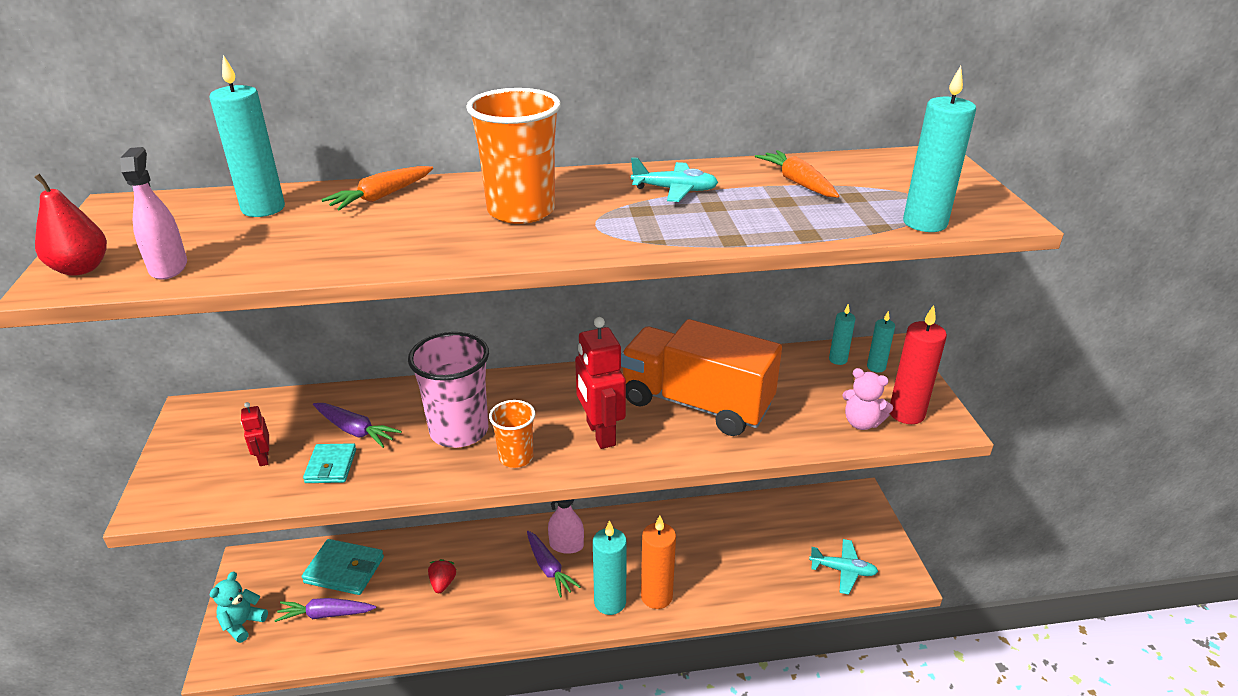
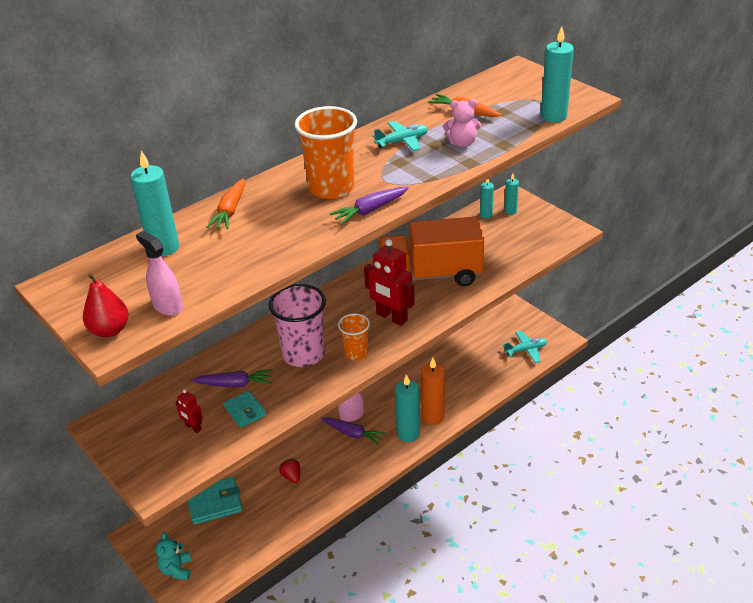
camera: 30 degrees left, 5 degrees up
(326, 614) = (230, 534): purple carrot -> purple carrot (370, 210)
(861, 423) = (529, 248): pink teddy bear -> pink teddy bear (462, 143)
(906, 413) = (548, 232): red candle -> none

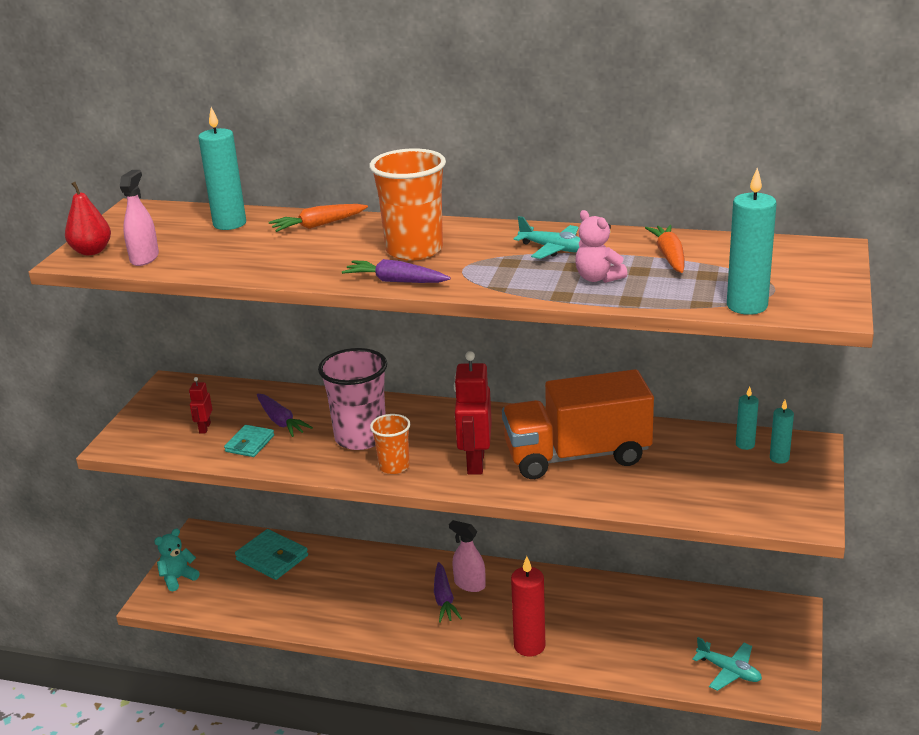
camera: 55 degrees right, 10 degrees down
(291, 476) = (347, 588): red strawberry -> none
(408, 434) = (484, 639): turquoise candle -> none
(430, 275) = (577, 456): orange truck -> orange truck turned 60 degrees counterclockwise
(433, 417) = (529, 646): orange candle -> red candle

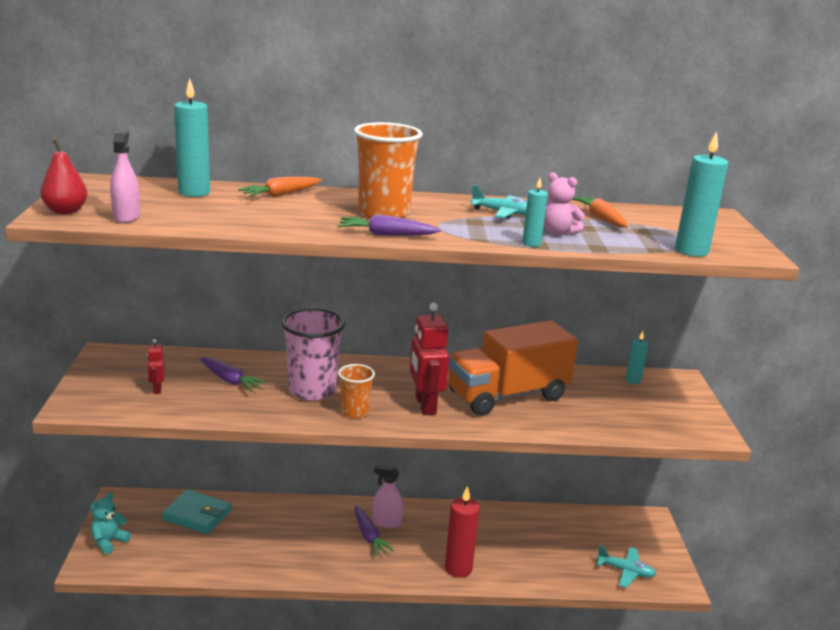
camera: 20 degrees left, 5 degrees down
(249, 444) = (208, 400): turquoise wallet -> none
(779, 458) = (664, 389): turquoise candle -> turquoise candle (531, 243)

